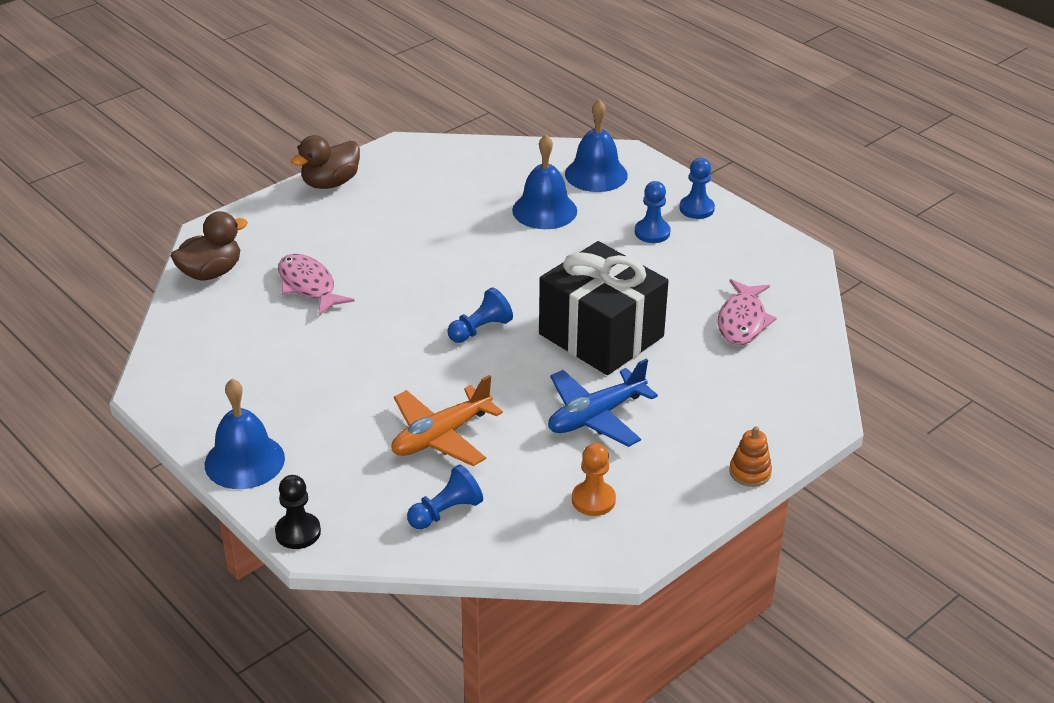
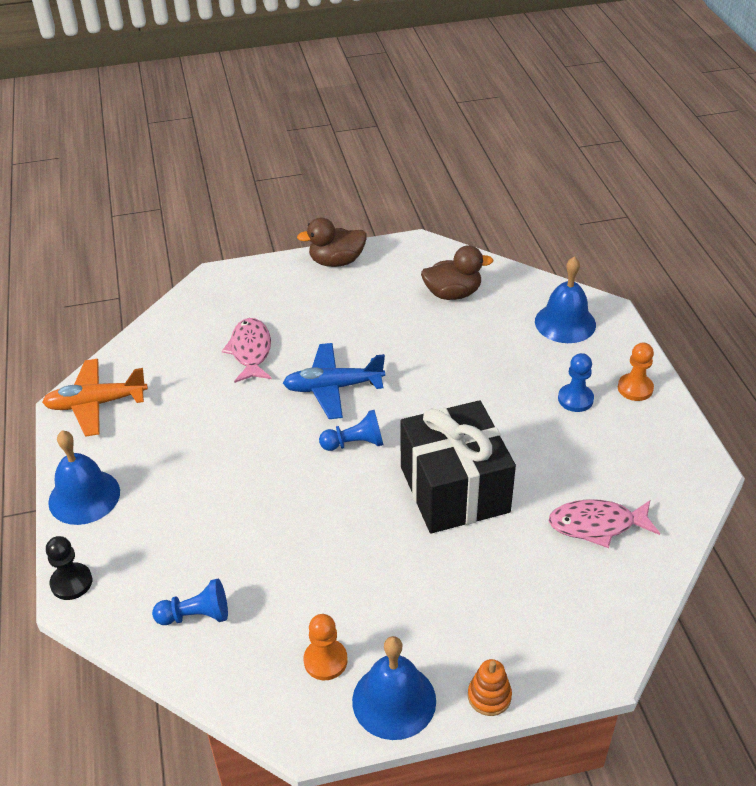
camera: 30 degrees right, 5 degrees up
(211, 273) = (188, 313): brown duck -> brown duck (453, 294)
(441, 436) = (247, 537): orange plane -> orange plane (96, 404)
(544, 210) = (493, 344): blue bell -> blue bell (394, 700)
(596, 416) = (390, 572): blue plane -> blue plane (333, 387)
(696, 209) = (635, 388): blue pawn -> orange pawn
(742, 321) = (597, 525): pink fish -> pink fish turned 45 degrees clockwise

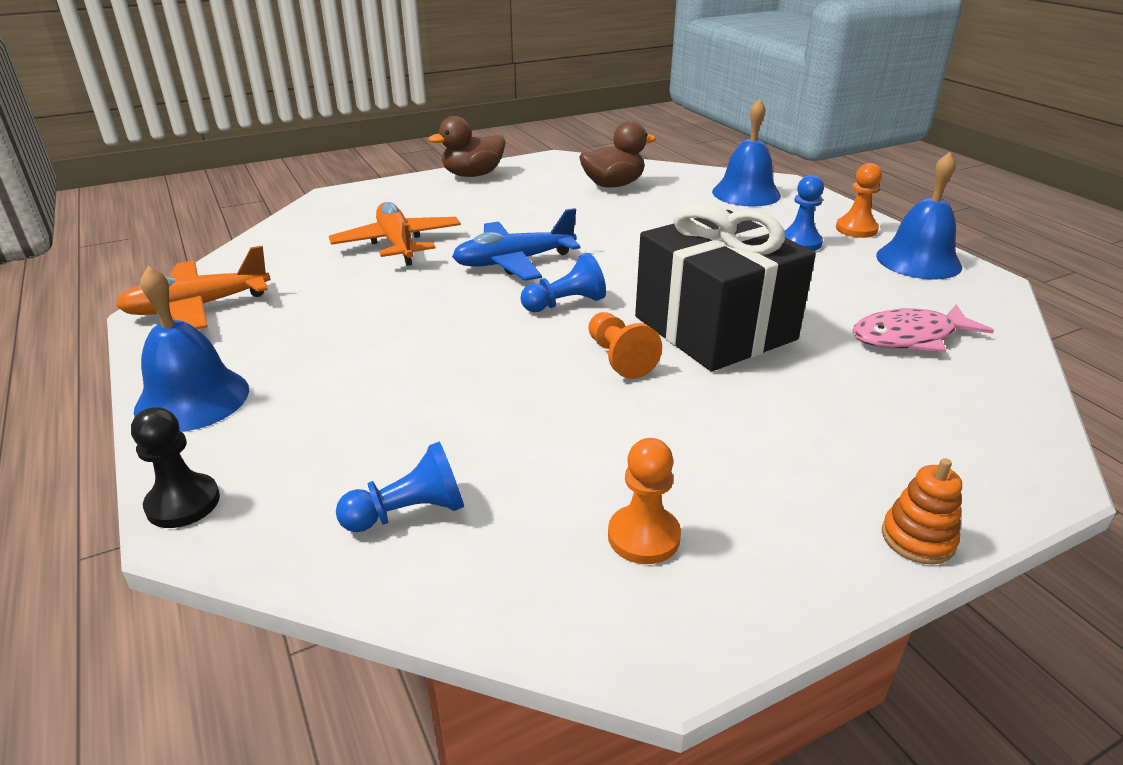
camera: 15 degrees left, 10 degrees down
(250, 351) = (398, 244): pink fish -> orange plane
(371, 508) = (619, 358): none -> orange pawn
(394, 700) = (780, 571): blue bell -> blue bell (918, 261)

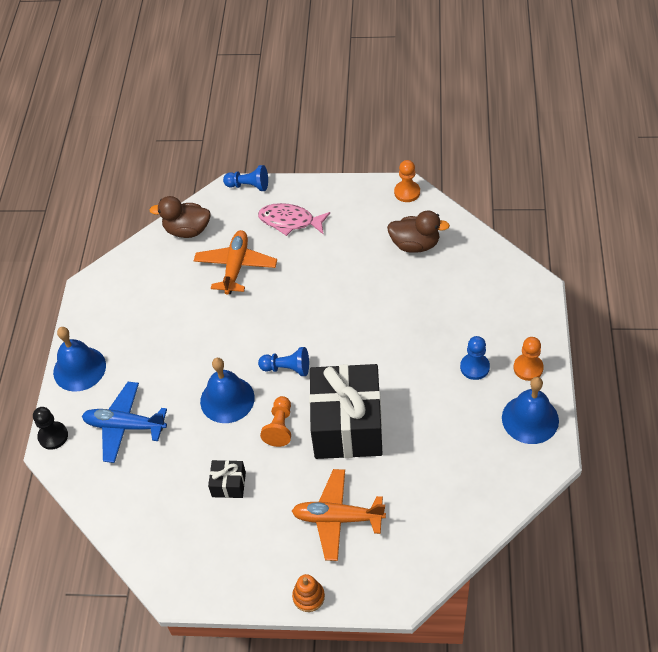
camera: 35 degrees right, 20 degrees up
(198, 307) = (108, 290): orange plane -> orange plane (338, 518)
(409, 512) = (129, 483): blue pawn -> blue pawn (248, 186)
(473, 175) = (332, 193): brown duck -> brown duck (187, 230)
(514, 262) = (288, 314): blue plane -> blue plane (125, 426)
(607, 446) = (228, 484): none -> black gift
(643, 536) = (205, 540): orange pawn -> orange pawn (407, 192)
(746, 193) = (497, 292): blue bell -> blue bell (227, 399)
(909, 337) = (443, 482): pink fish -> pink fish (290, 221)

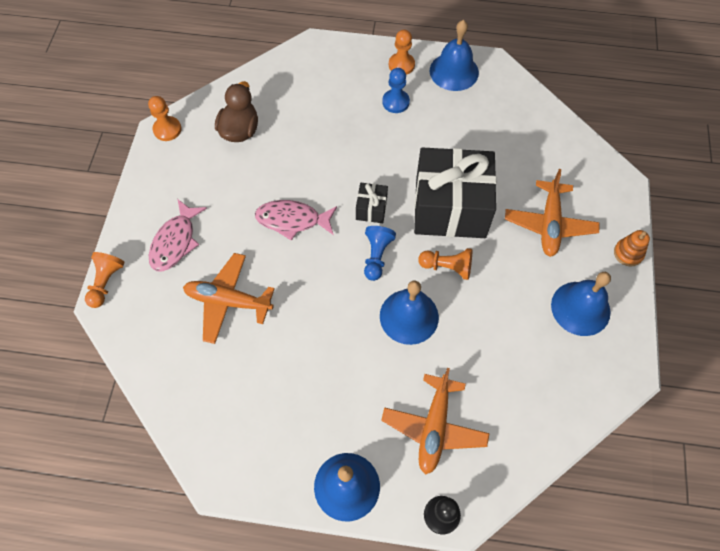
camera: 90 degrees left, 10 degrees up
(125, 426) = (434, 427): blue plane -> orange plane
(187, 230) = (157, 355): brown duck -> none
(228, 484) = (512, 318): black gift -> black gift (371, 209)
(242, 547) = (580, 308): none -> blue bell
(248, 186) = (106, 283): blue pawn -> orange pawn
(320, 299) = (292, 220): none -> pink fish

